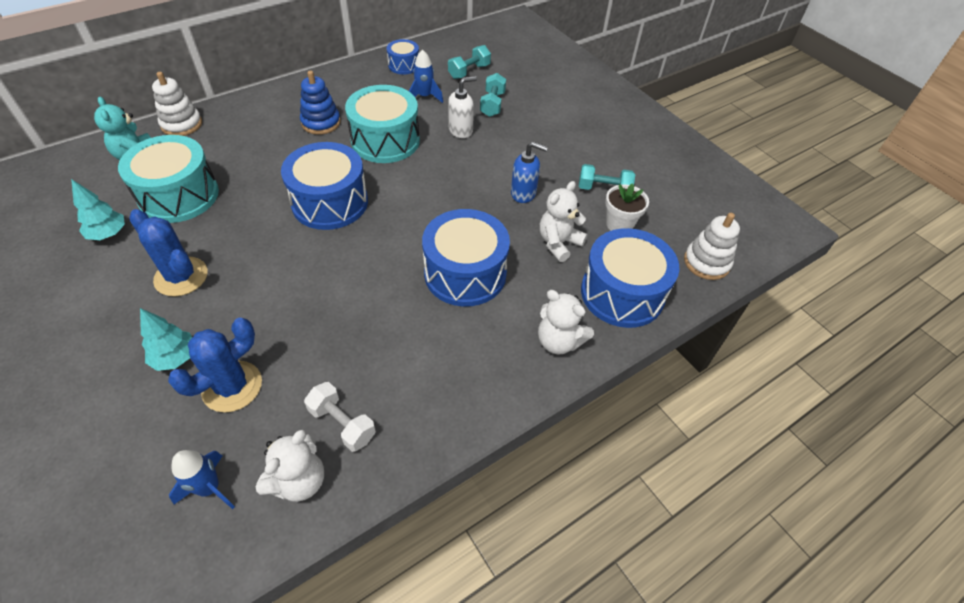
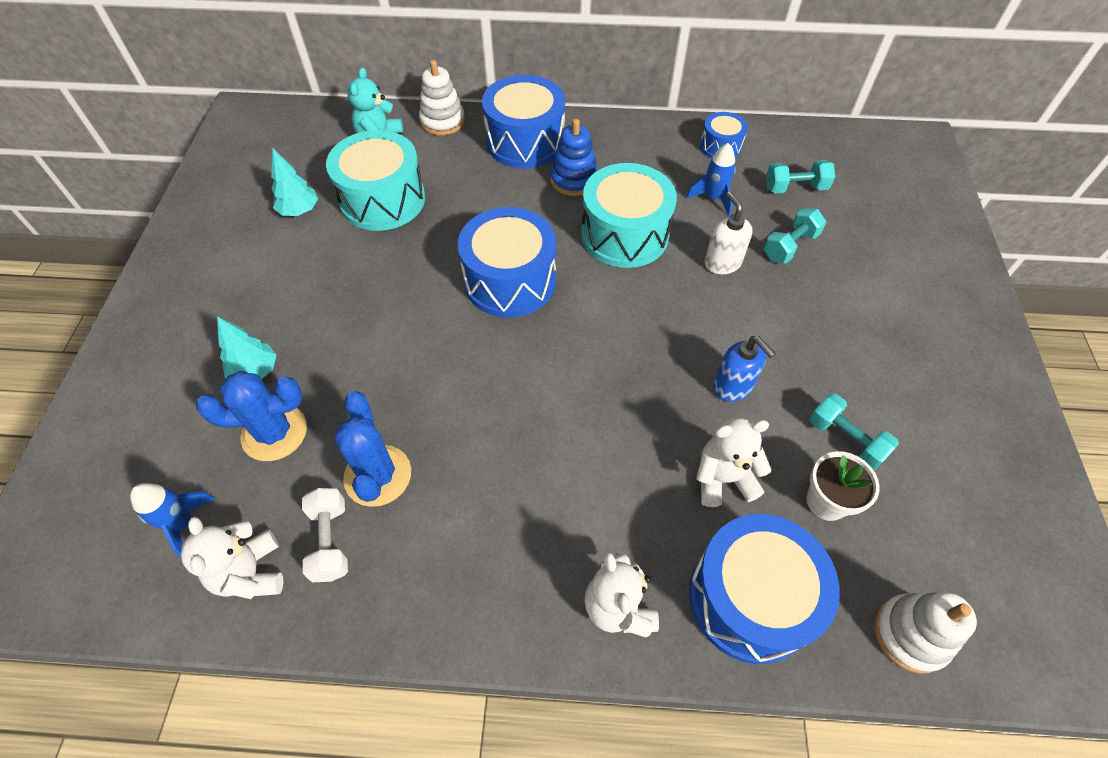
camera: 40 degrees right, 5 degrees up
(181, 277) = (321, 289): blue cactus -> blue cactus (378, 475)
(299, 481) = (250, 573): white teddy bear -> white teddy bear turned 90 degrees clockwise
(461, 130) = (722, 263): white soap dispenser -> white soap dispenser turned 120 degrees counterclockwise
(465, 273) = (581, 450): blue drum -> blue drum (525, 141)

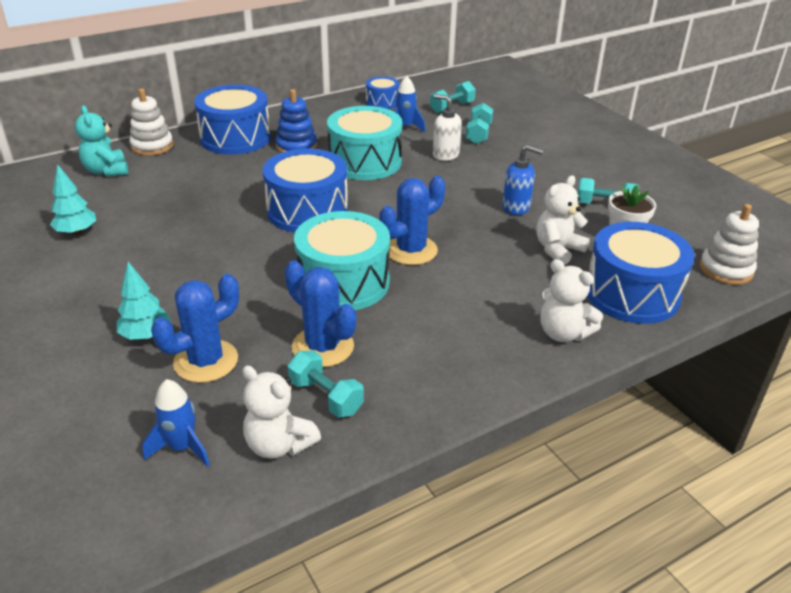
camera: 35 degrees left, 20 degrees down
(330, 541) = (326, 397): white dumbbell -> turquoise dumbbell
(383, 200) = (149, 202): turquoise drum -> turquoise drum (343, 282)
(563, 391) = (411, 250): none -> blue cactus

